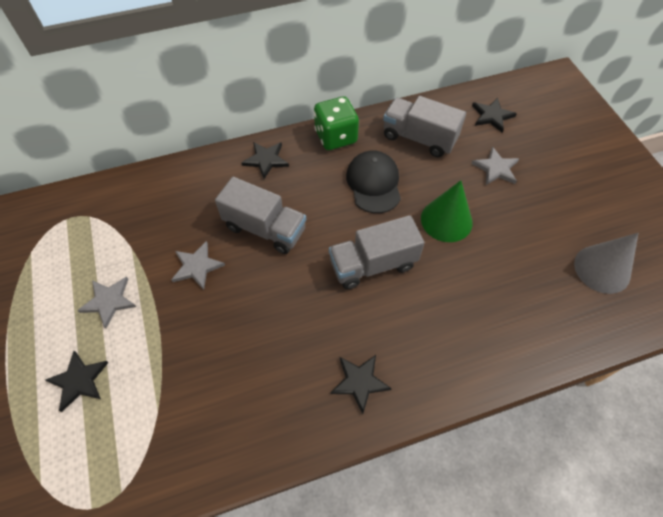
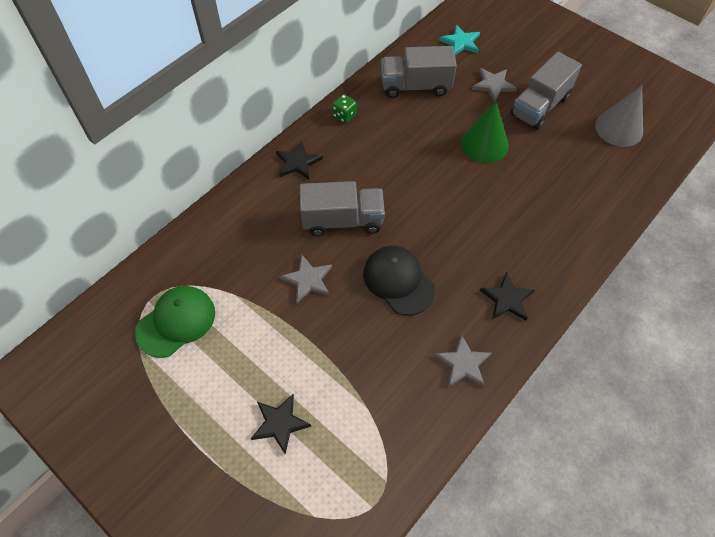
camera: 30 degrees left, 0 degrees up
(71, 247) = (176, 322): none -> green cap
(109, 301) = (252, 348): grey star -> grey star (463, 364)
(335, 137) = (344, 115): green dice -> green dice, size x0.52
(373, 183) = (406, 140): black cap -> black cap (398, 281)
(373, 264) = (452, 206): grey truck -> grey truck (540, 106)
(492, 116) = (461, 42): black star -> turquoise star

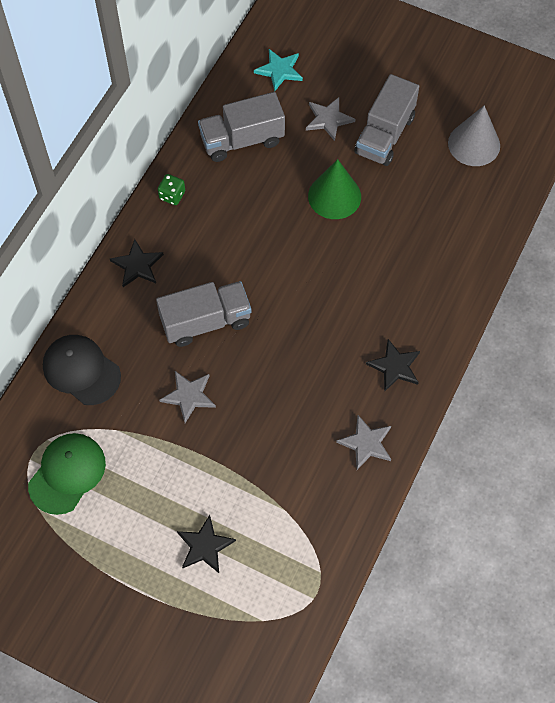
camera: 15 degrees left, 5 degrees up
(398, 281) = (281, 374): black cap -> black cap (81, 370)

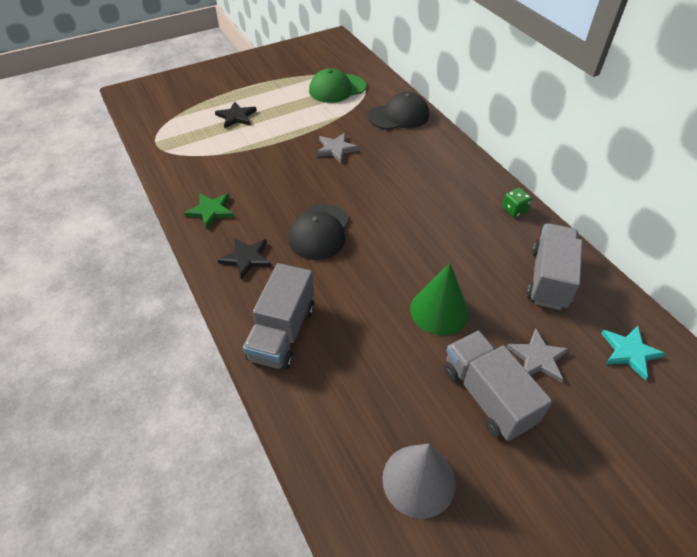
camera: 125 degrees right, 15 degrees down
(67, 473) = (337, 89): green cap -> green cap turned 90 degrees clockwise
(137, 265) = (460, 167): black star -> none
(206, 322) = (384, 179): grey truck -> grey truck (282, 333)
(319, 331) = (319, 232): none -> black cap
(366, 443) = (211, 211): grey star -> green star

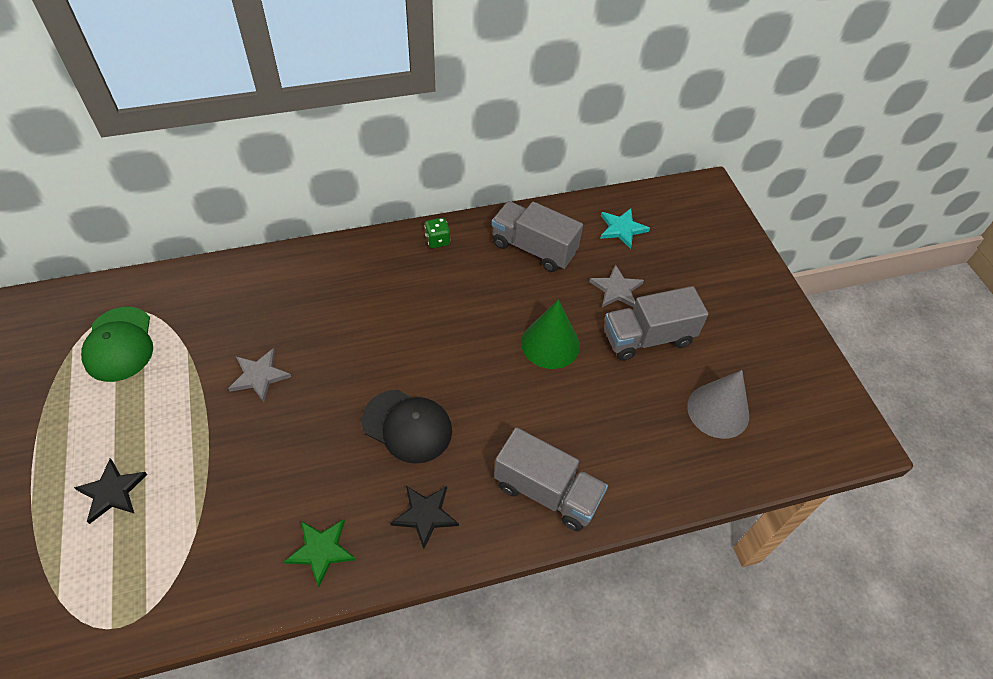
camera: 80 degrees left, 5 degrees up
(399, 116) = (225, 290): black cap -> none

